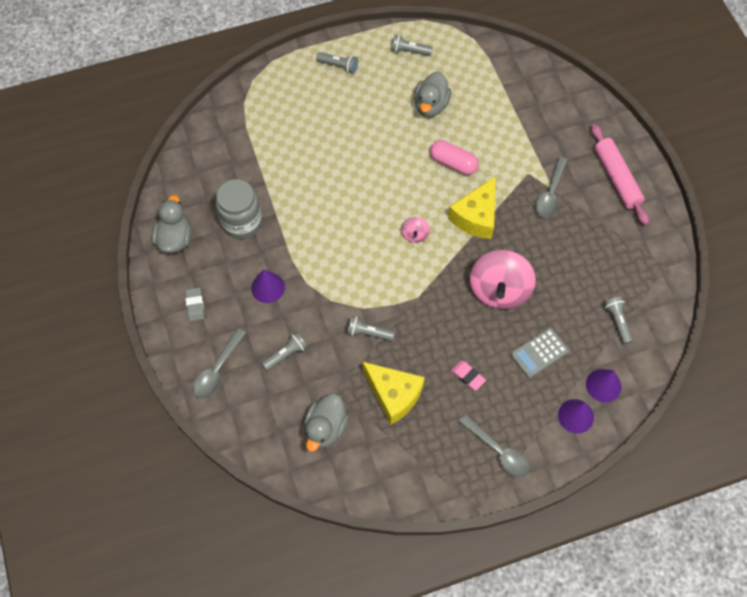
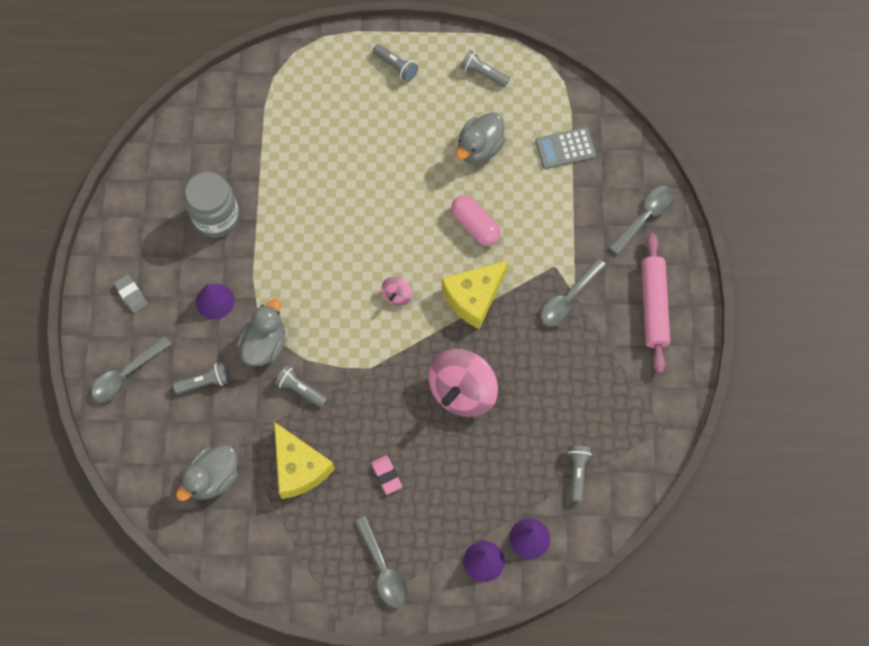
camera: 20 degrees right, 5 degrees up
(175, 238) = (139, 212): grey duck -> grey duck (264, 344)
(195, 305) = (131, 295): grey eraser -> grey eraser turned 45 degrees counterclockwise
(539, 353) = (475, 477): grey calculator -> grey calculator (565, 148)
(580, 116) = (645, 217): none -> grey spoon

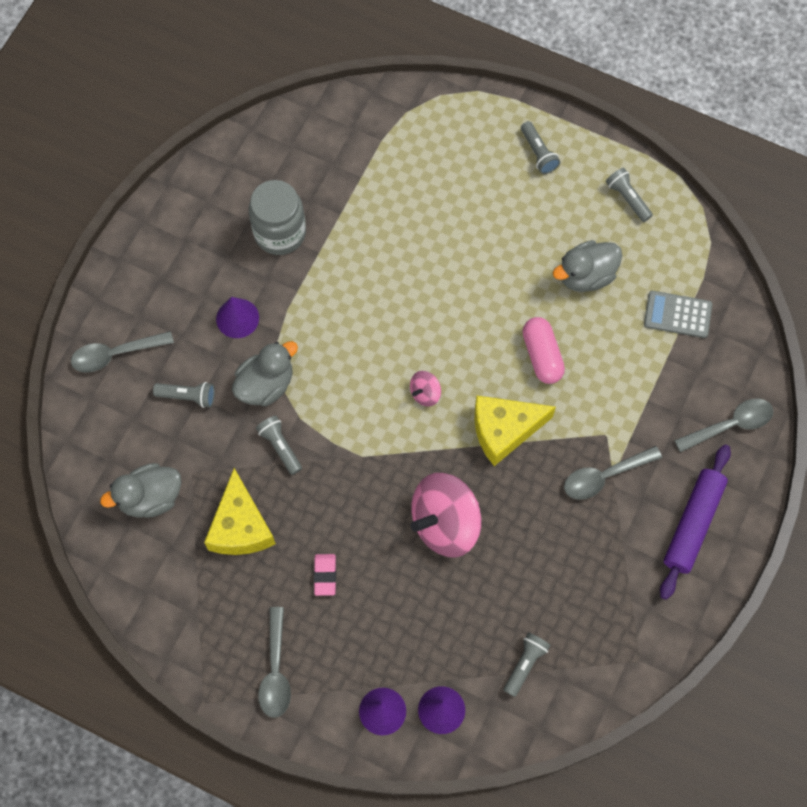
camera: 25 degrees right, 0 degrees up
(131, 295) = (158, 275): grey eraser -> none
(653, 306) = (693, 524): pink rolling pin -> purple rolling pin

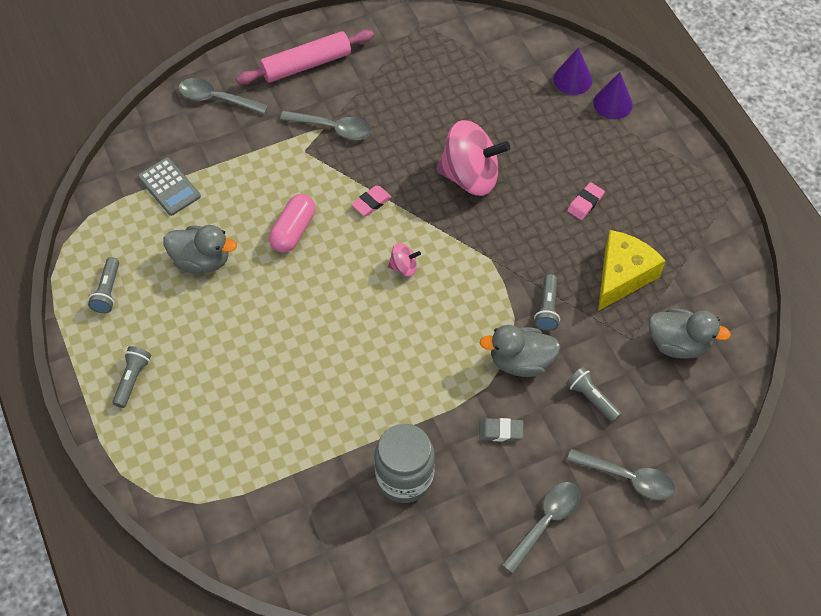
camera: 140 degrees left, 10 degrees down
(237, 318) = (501, 431): purple cone -> grey eraser
(275, 671) = (668, 171): grey spoon -> grey spoon (546, 522)
(504, 430) = (371, 202): yellow cheese -> pink eraser
(525, 664) = (495, 67): grey flashlight -> none
(693, 524) = (306, 64): purple rolling pin -> pink rolling pin

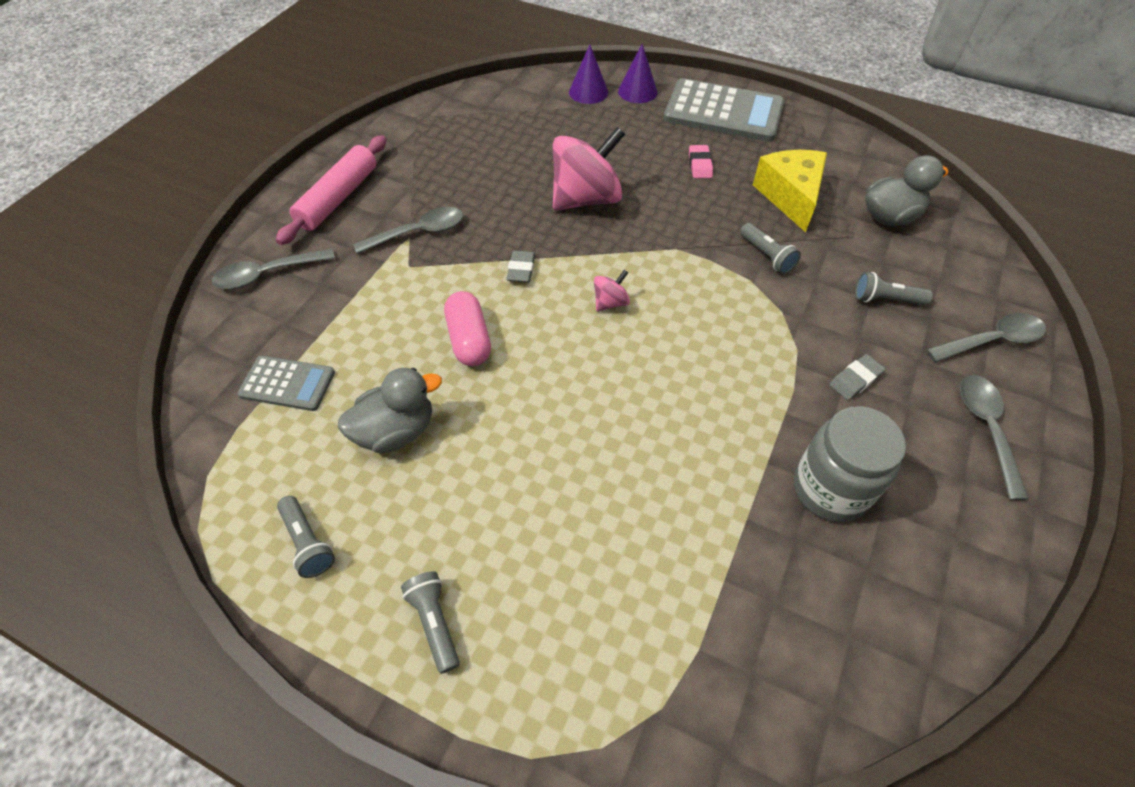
camera: 40 degrees left, 5 degrees down
(371, 202) = (521, 269): pink eraser -> grey eraser
(520, 361) = (798, 311): grey duck -> none
(660, 168) = (723, 112): none -> grey calculator

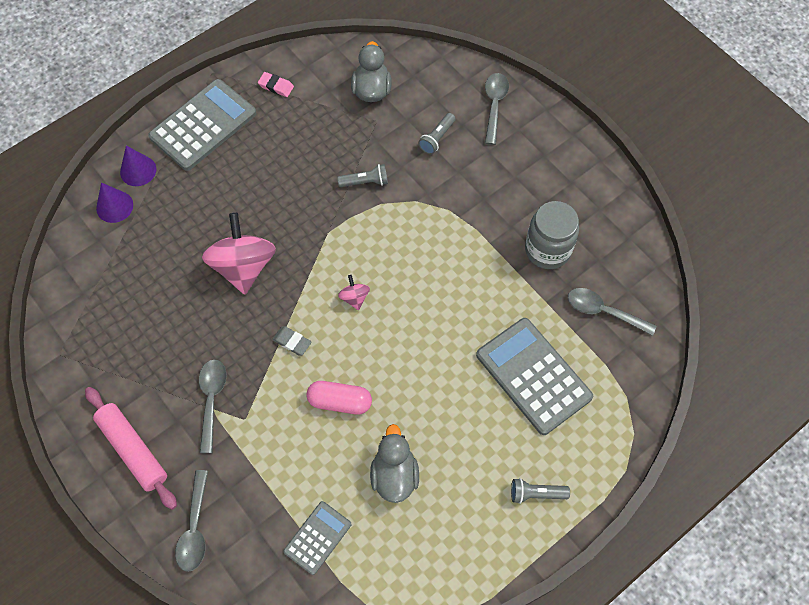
camera: 65 degrees left, 10 degrees up
(308, 542) = (453, 553): grey flashlight -> none
(620, 546) = (533, 376): none -> grey calculator
(700, 165) = (253, 173): pink eraser -> pink eraser (276, 86)
(790, 196) = (319, 135): yellow cheese -> none
(855, 380) = (485, 193): grey eraser -> none
(986, 428) = (547, 150): grey spoon -> grey spoon (603, 311)

